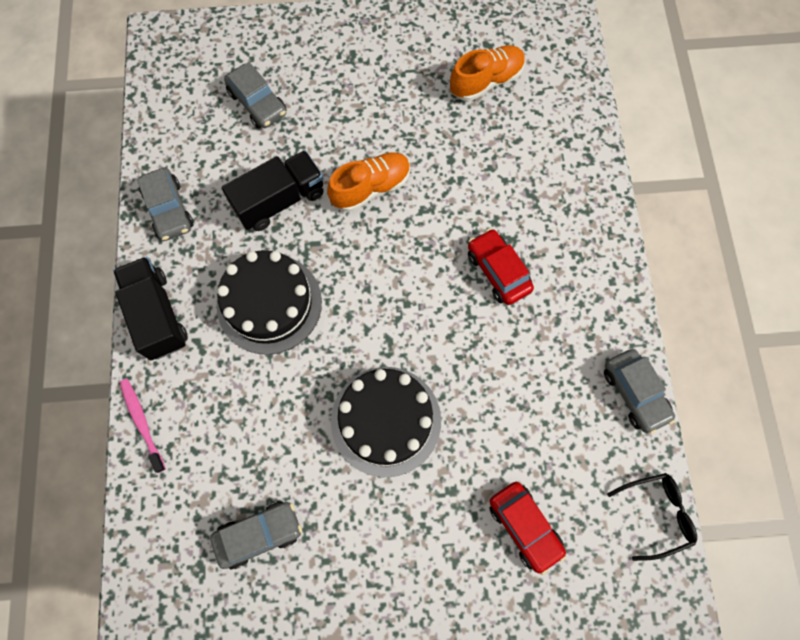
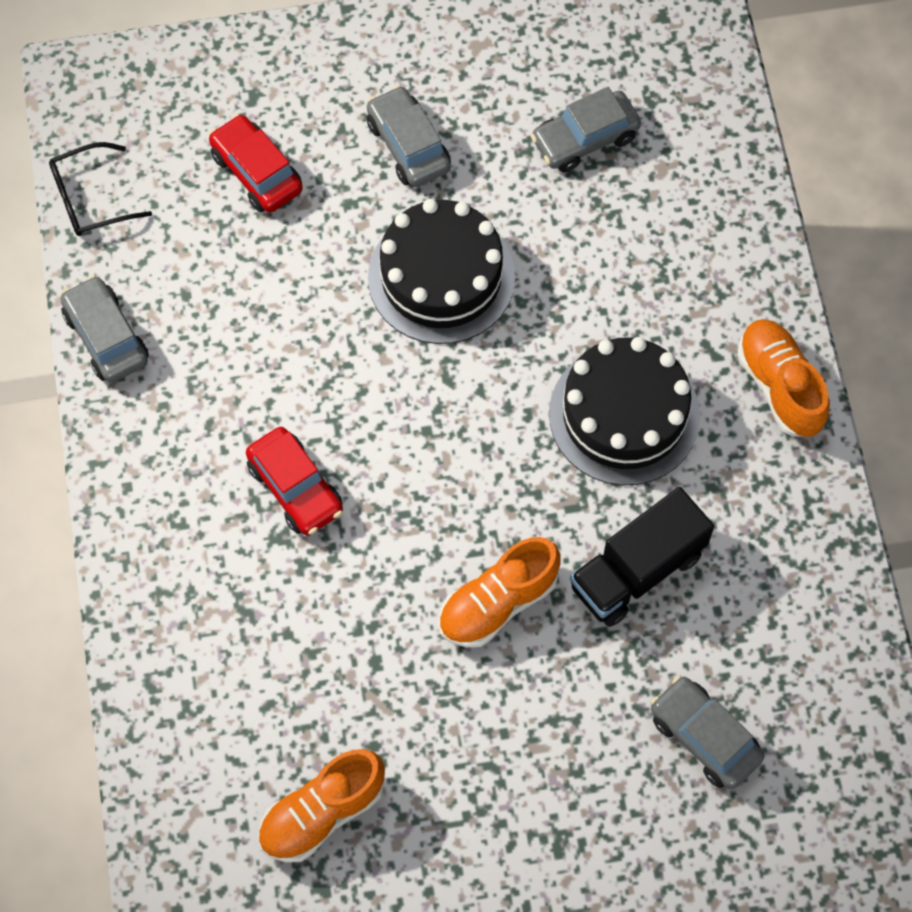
camera: 175 degrees right, 5 degrees down
(142, 422) = (763, 249): pink toothbrush -> none
(157, 315) = (780, 386): black truck -> orange shoe
(169, 210) = (804, 541): grey car -> grey car (408, 145)

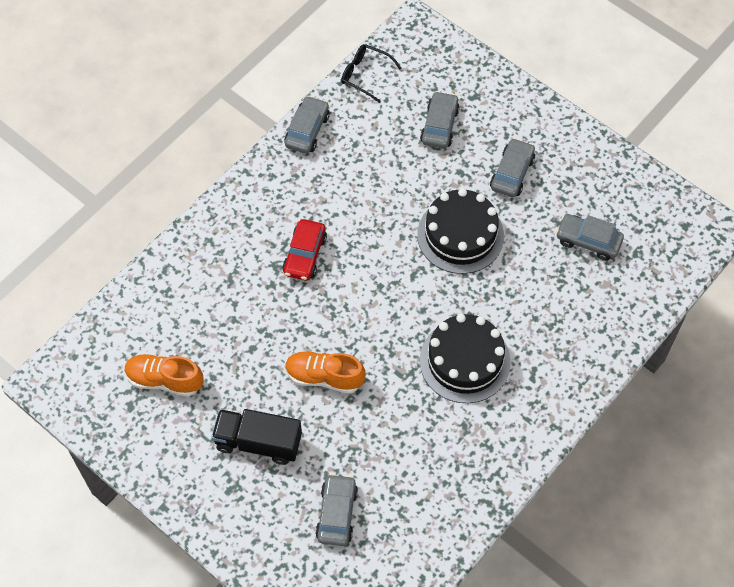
camera: 50 degrees right, 5 degrees down
(256, 172) = (439, 126): red car -> grey car
(637, 570) = (393, 424): black truck -> black truck (258, 442)
(780, 386) = (543, 417): orange shoe -> none

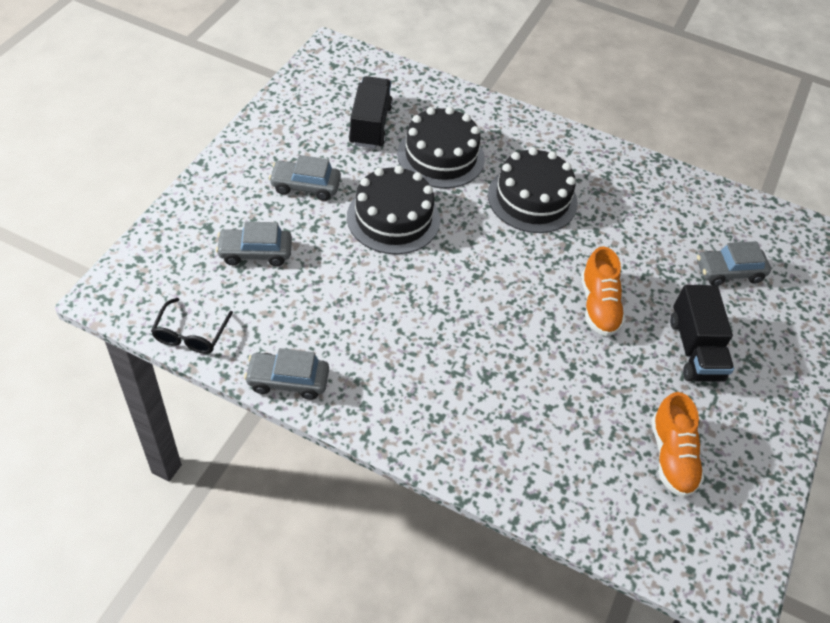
camera: 110 degrees left, 10 degrees down
(305, 255) = (462, 350): red car -> none
(535, 294) = (441, 156): none -> black cake
(588, 241) = (370, 125): grey car -> black truck

